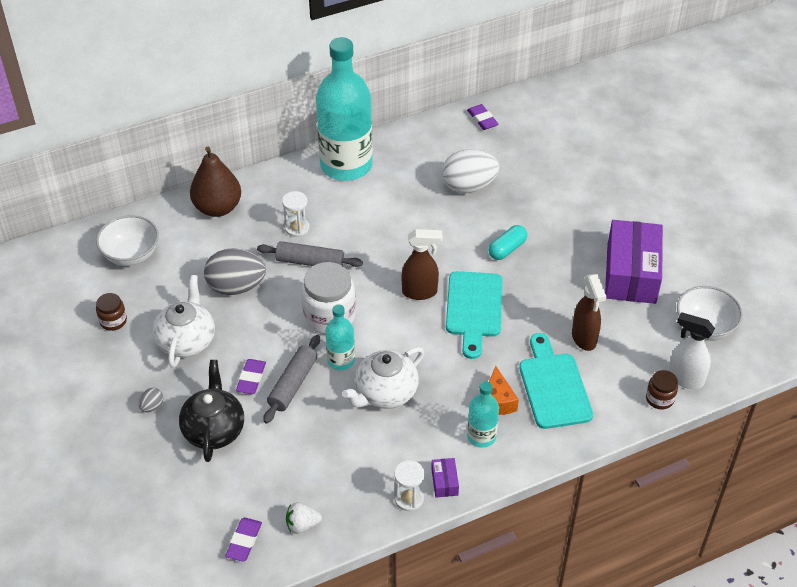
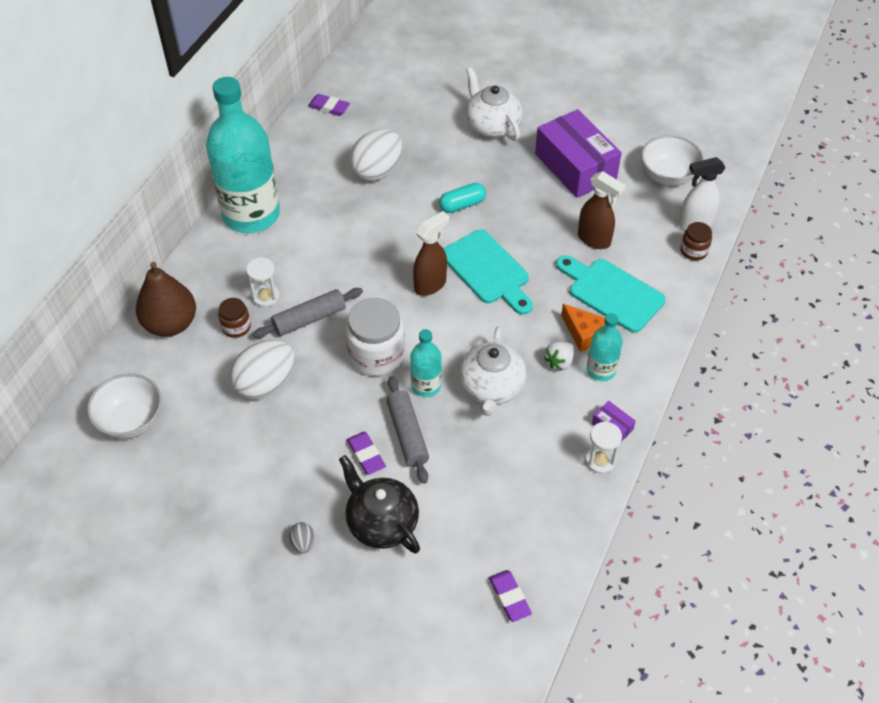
camera: 40 degrees left, 5 degrees up
(113, 321) = (180, 492): brown jar -> brown jar (236, 327)
(187, 341) = (271, 462): white teapot -> white teapot (492, 125)
(236, 287) = (265, 383): grey egg -> white egg
(302, 525) = (541, 546): white strawberry -> white strawberry (559, 362)
(507, 249) = (462, 204): turquoise capsule -> turquoise capsule turned 60 degrees clockwise

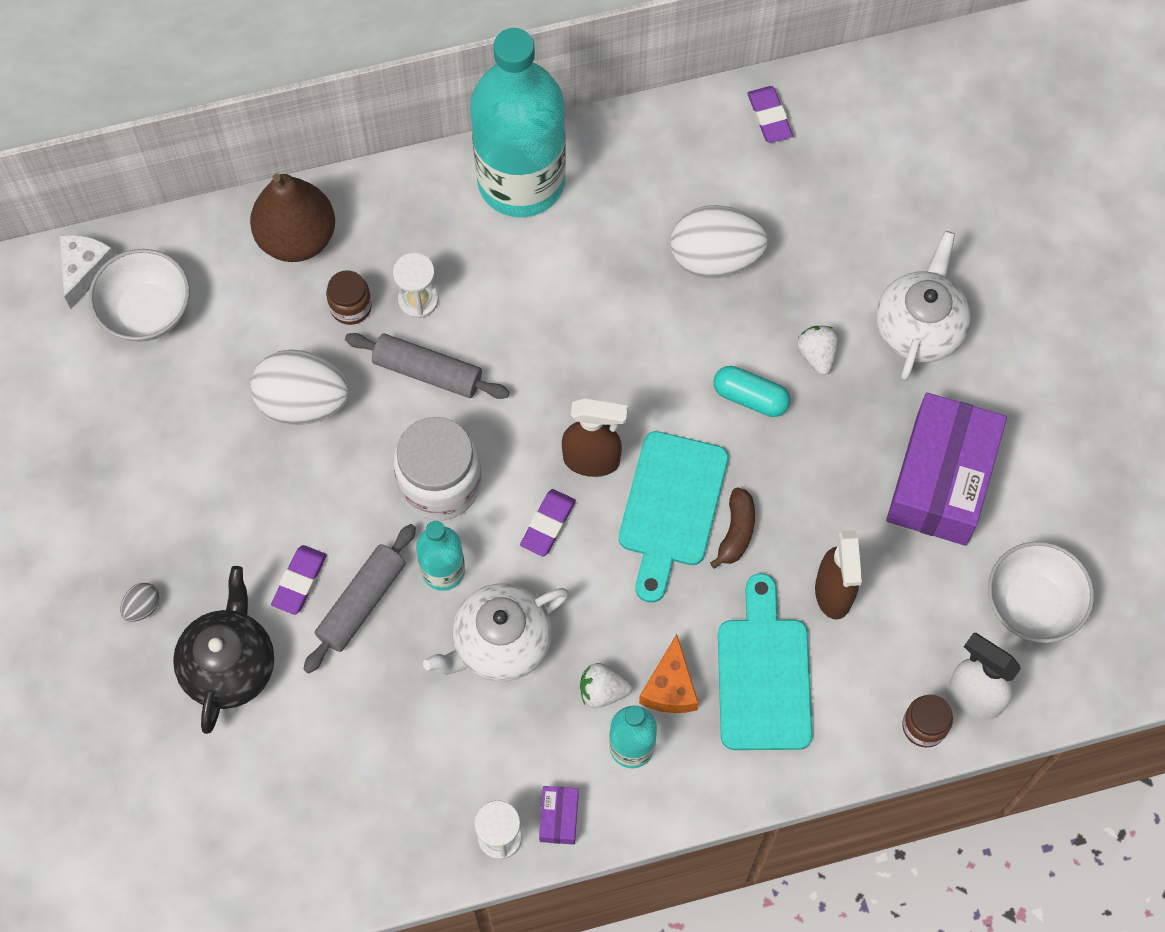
camera: 50 degrees right, 15 degrees up
(72, 433) = (85, 270): none -> white cheese
(467, 168) = (816, 355): none -> white strawberry
(509, 597) = (245, 866): purple eraser -> purple eraser (548, 524)
(526, 254) = (736, 532): none -> brown banana

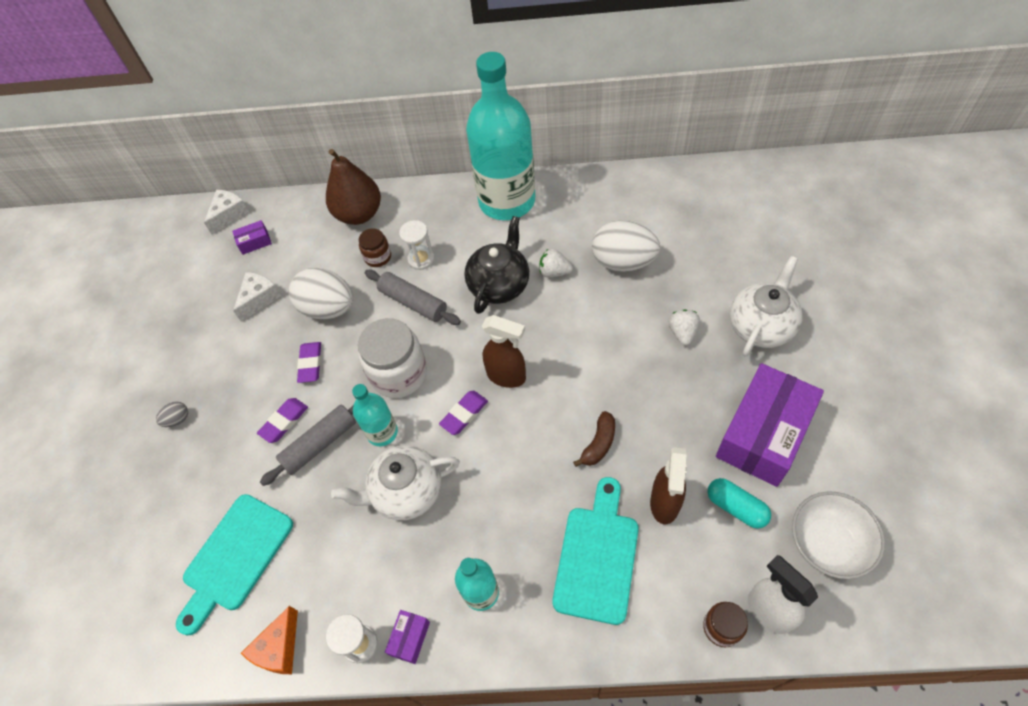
camera: 20 degrees right, 10 degrees down
(147, 311) = (255, 242): white bowl -> purple box
(191, 404) = (259, 299): none -> white cheese
(230, 665) = (217, 470): black teapot -> black teapot (499, 284)
(603, 691) = (470, 543): white strawberry -> white strawberry (554, 272)
(670, 687) = (522, 551): orange cheese -> orange cheese (279, 649)
(671, 507) = (555, 418): turquoise cutting board -> turquoise cutting board (235, 557)
(750, 397) = (629, 353): turquoise capsule -> turquoise capsule (736, 507)
(769, 117) = (677, 185): purple eraser -> purple eraser (310, 364)

